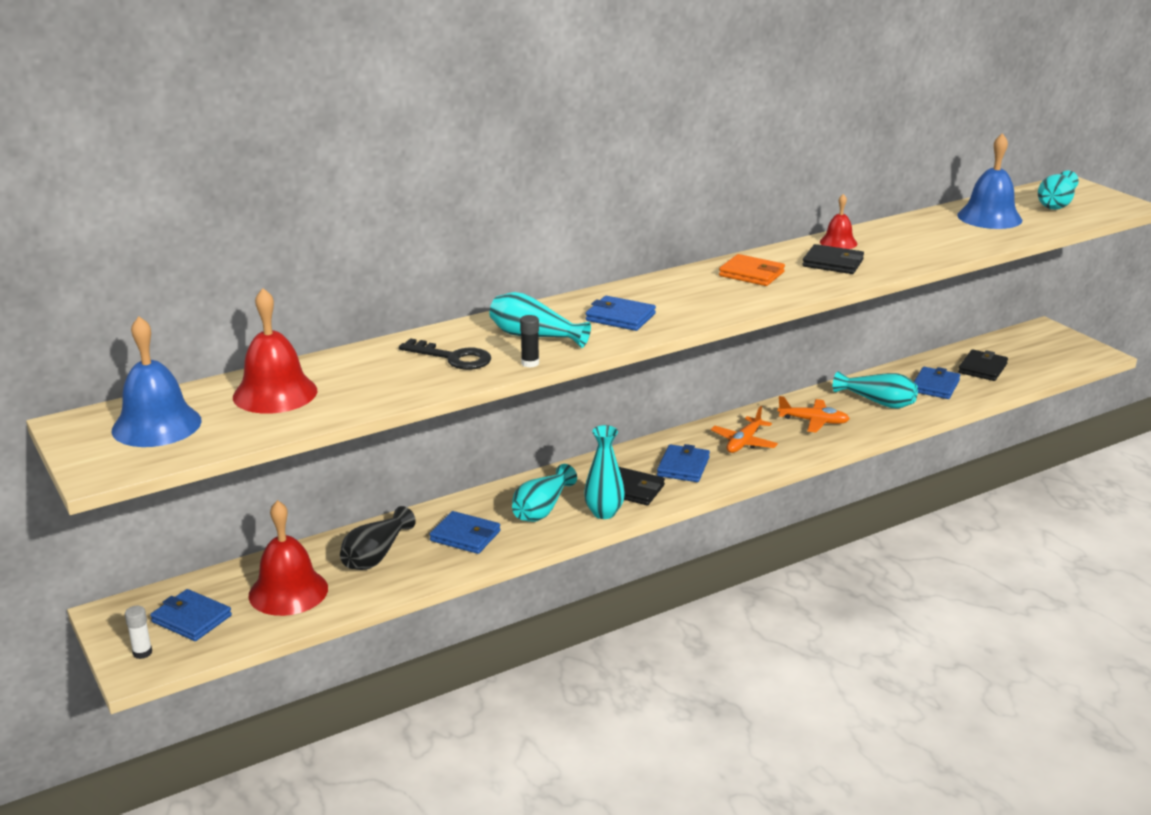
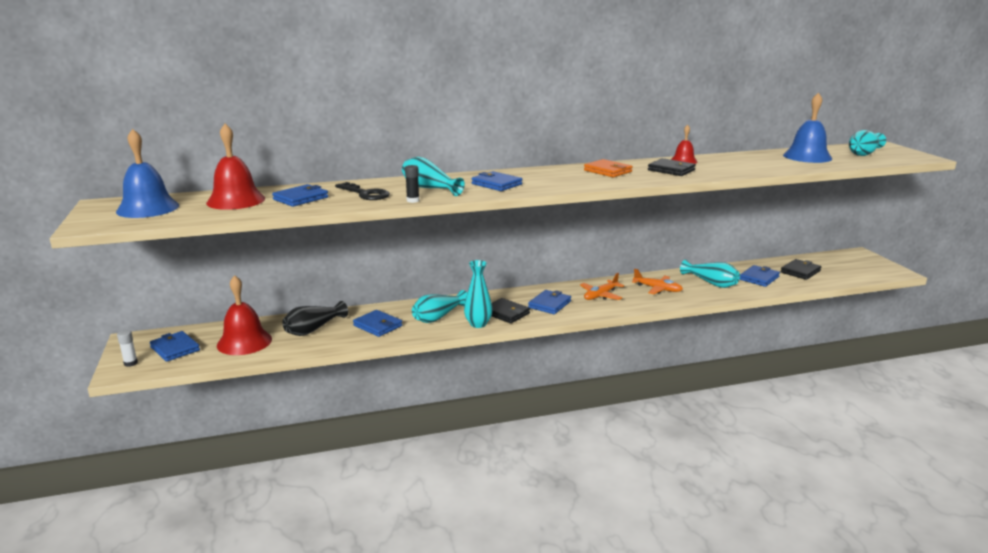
camera: 15 degrees right, 5 degrees down
(367, 378) = (301, 198): none -> blue wallet

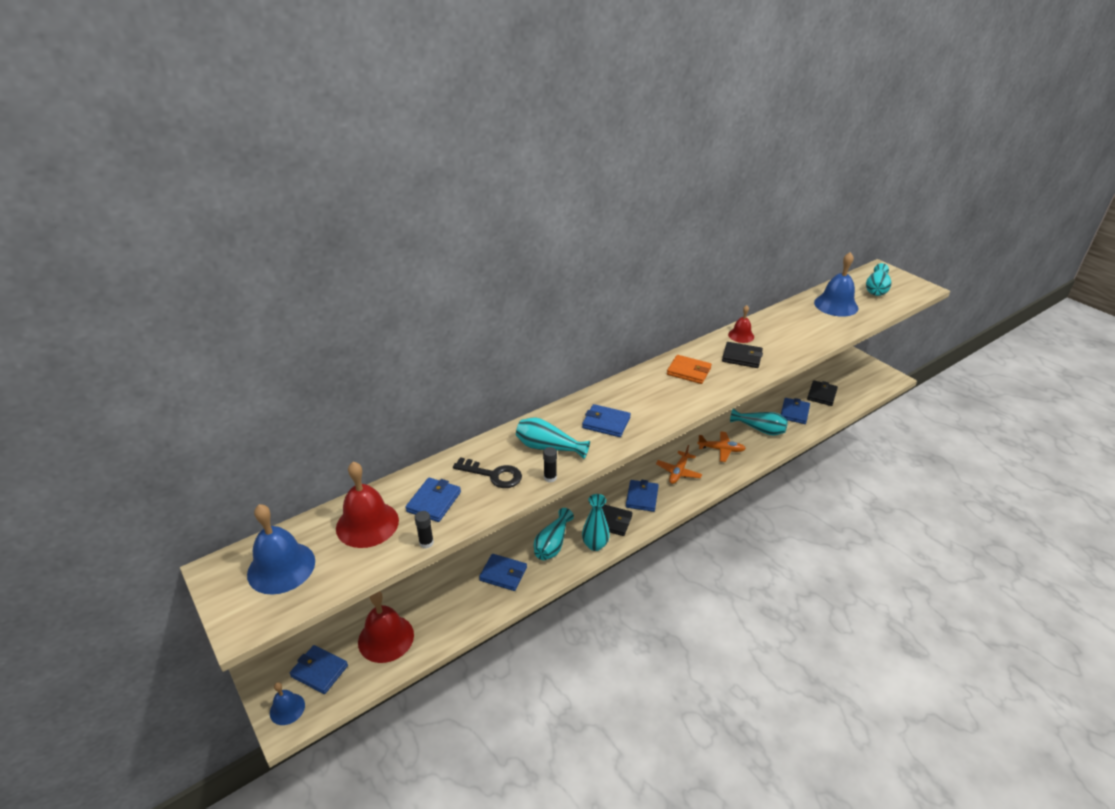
camera: 20 degrees left, 15 degrees up
(130, 363) = (287, 709): white glue stick -> blue bell
(270, 213) = (426, 543): none -> black glue stick
(313, 329) = (443, 597): black vase -> none

